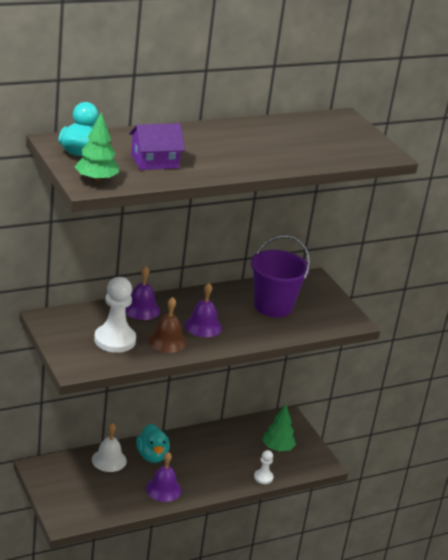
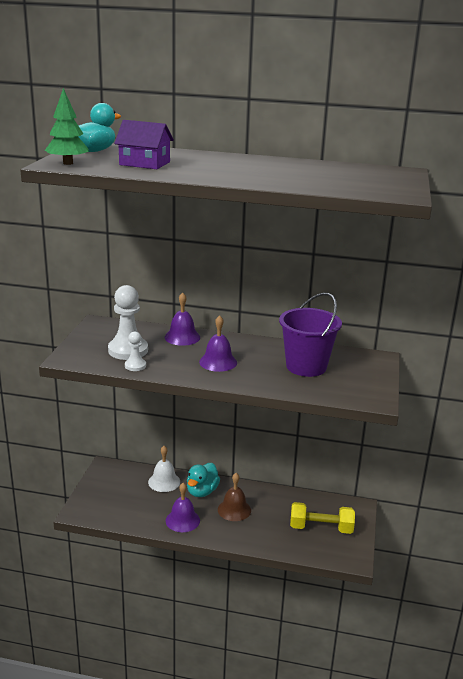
camera: 40 degrees right, 5 degrees down
(167, 341) = (170, 363): brown bell -> brown bell (234, 510)
(263, 477) = (281, 546): white pawn -> white pawn (135, 366)
(277, 448) = (321, 528): green tree -> yellow dumbbell

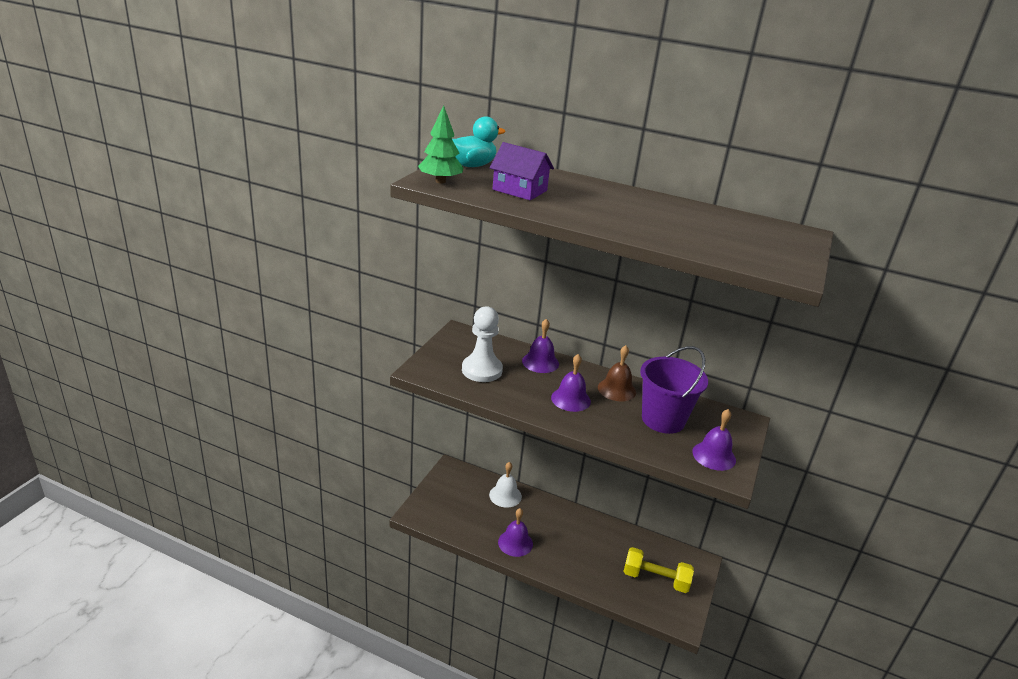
camera: 10 degrees right, 5 degrees up
(135, 366) = (485, 390): white pawn -> none
(202, 491) = (541, 514): turquoise duck -> none
(234, 510) = (569, 541): brown bell -> brown bell (616, 389)
(358, 387) = (714, 456): none -> purple bell

